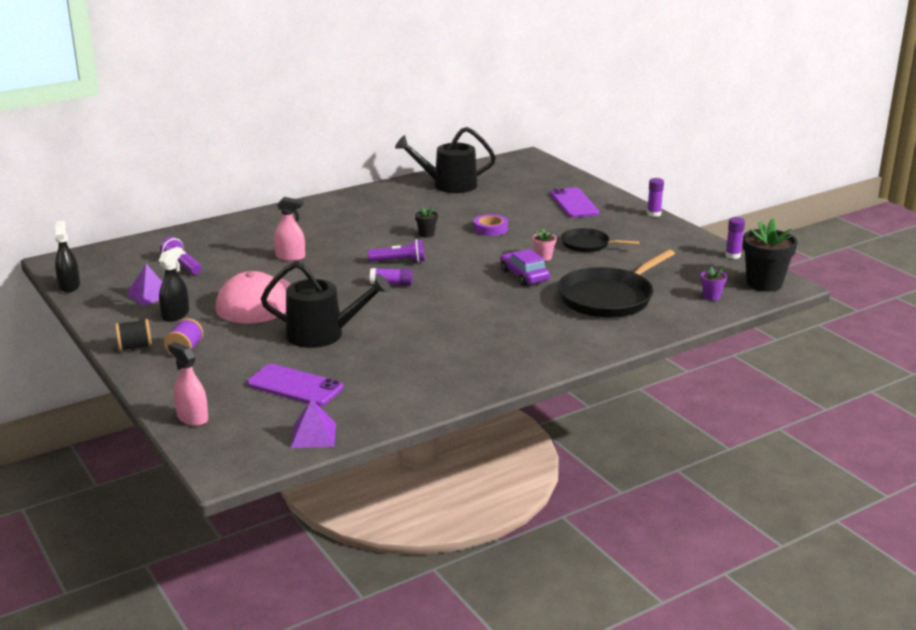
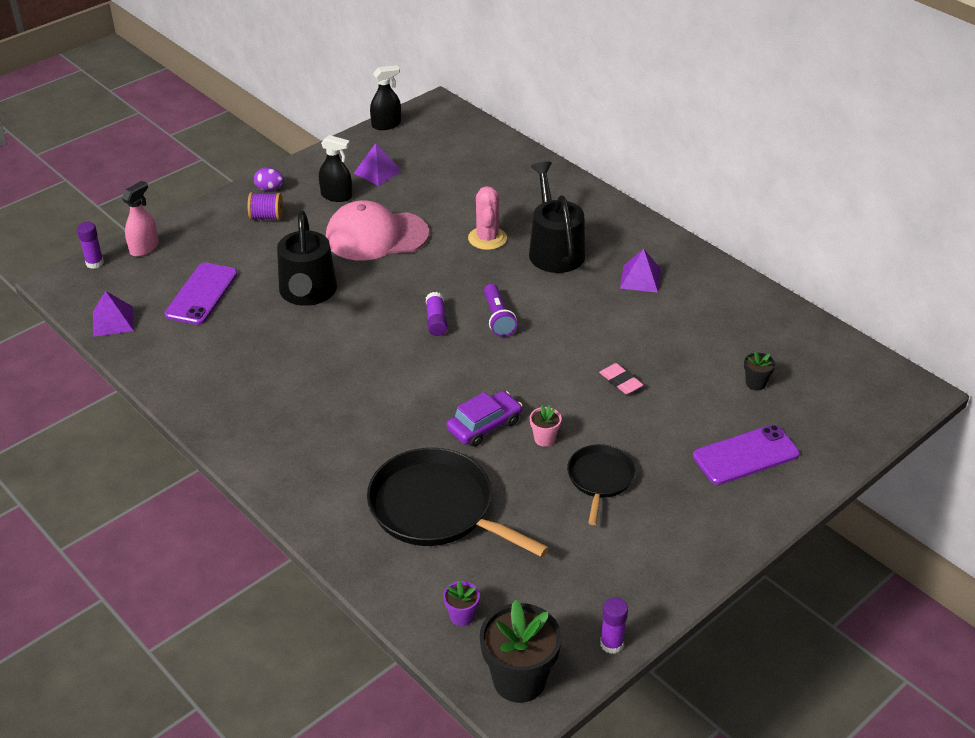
camera: 80 degrees right, 15 degrees up
(135, 347) = (269, 189): black spool -> purple egg
(182, 265) = (447, 175): purple flashlight -> none
(290, 257) = (487, 238): pink spray bottle -> pink cactus
(376, 211) = (640, 278): none -> purple pyramid
(426, 234) = (584, 329): black flower pot -> black flower pot (755, 383)
(449, 185) = (757, 327): black watering can -> black watering can (554, 250)
(490, 229) = (620, 381): purple tape -> pink eraser
(654, 214) = (742, 547): purple glue stick -> purple glue stick (94, 263)

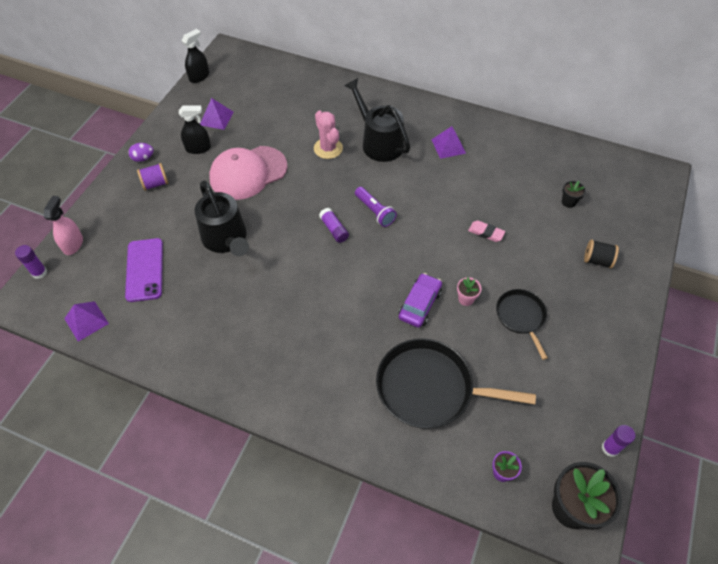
camera: 25 degrees left, 15 degrees up
(746, 455) = (597, 260): purple phone -> black spool

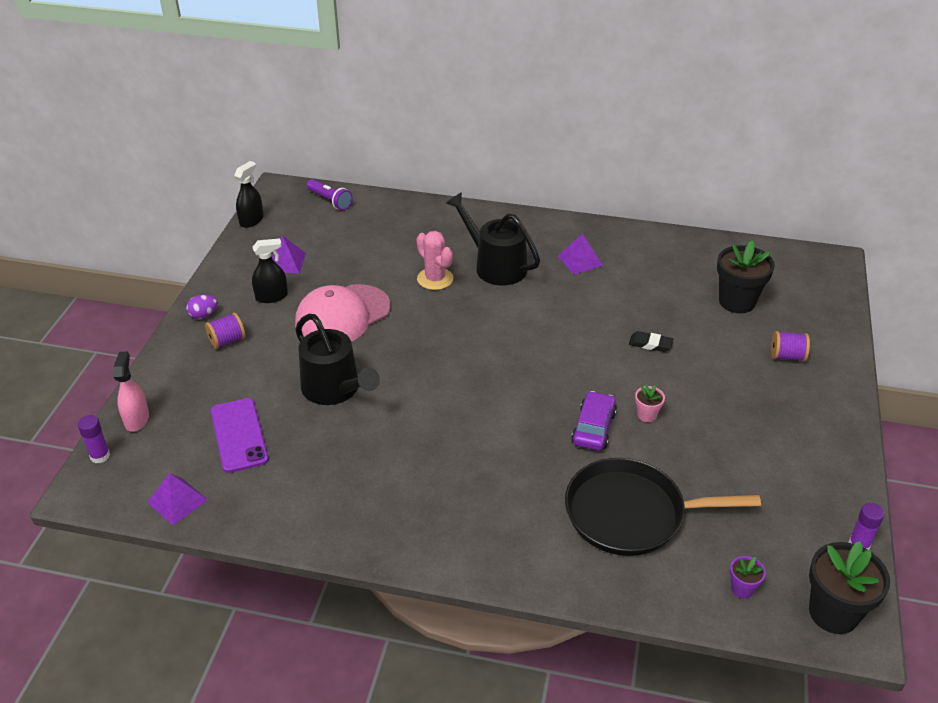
camera: 10 degrees left, 15 degrees down
(334, 229) = (466, 363): purple glue stick -> none
(375, 211) = (511, 338): purple flashlight -> purple flashlight (330, 201)
(486, 233) = (650, 344): pink eraser -> black eraser
(521, 317) = (716, 425): black pan -> none
(568, 202) = (737, 301): black flower pot -> black flower pot, size x2.10
(597, 260) = (787, 356): black spool -> purple spool

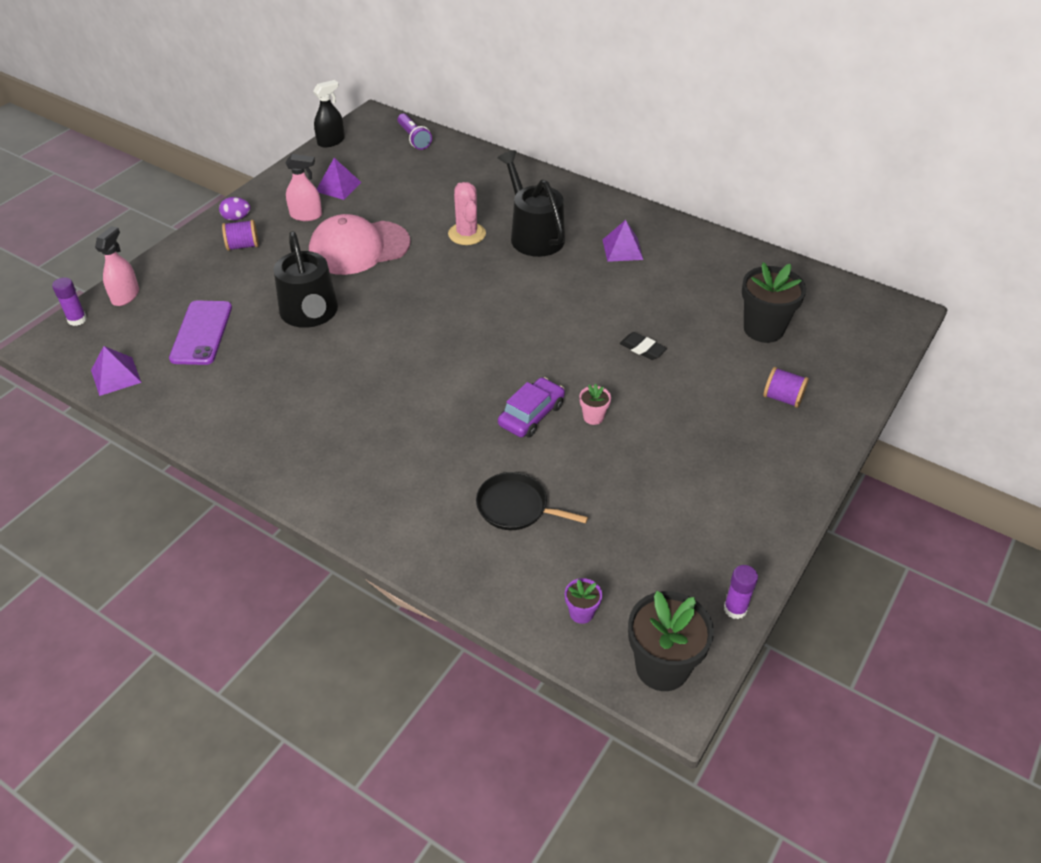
camera: 20 degrees right, 5 degrees up
(272, 296) = (306, 215): black spray bottle -> pink spray bottle
(631, 513) = (516, 507): black pan -> black pan, size x0.56

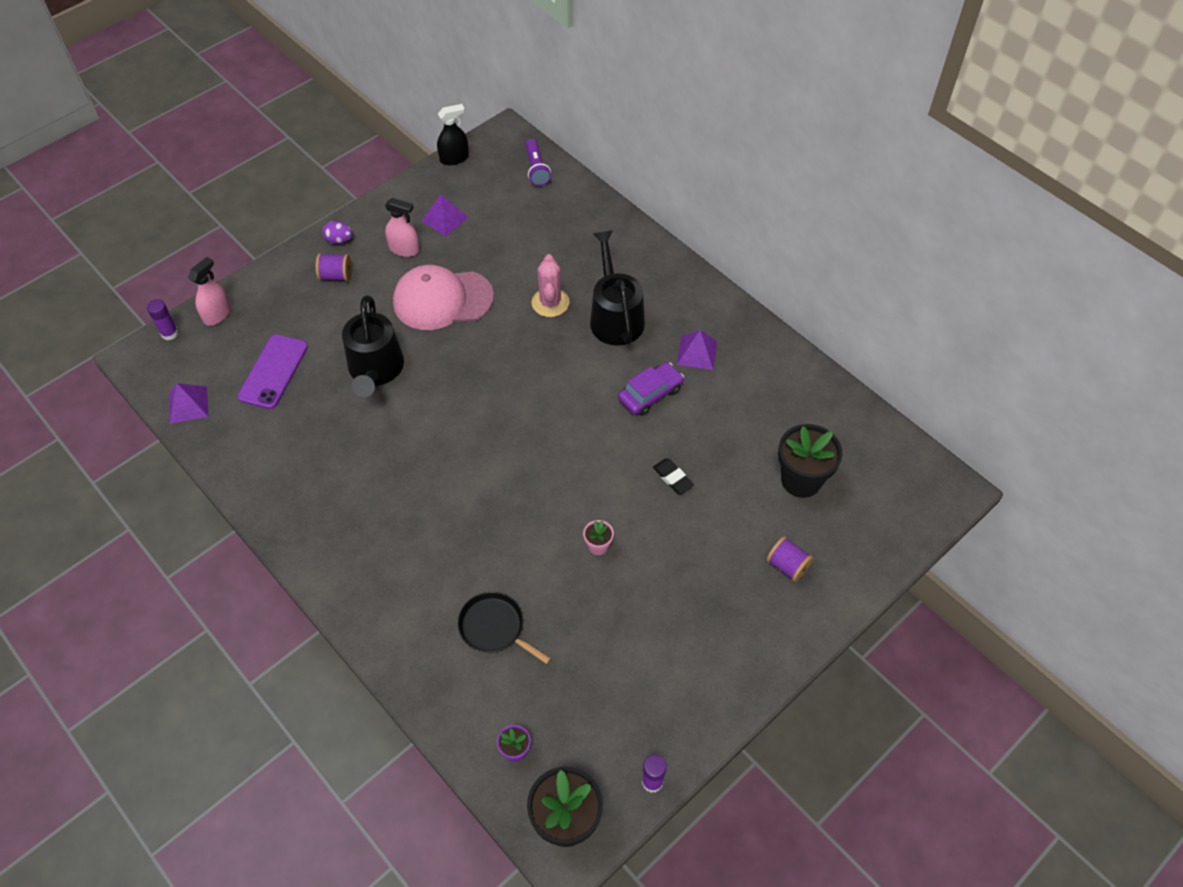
camera: 15 degrees right, 10 degrees up
(531, 415) = (541, 530): purple car -> purple car (650, 394)

